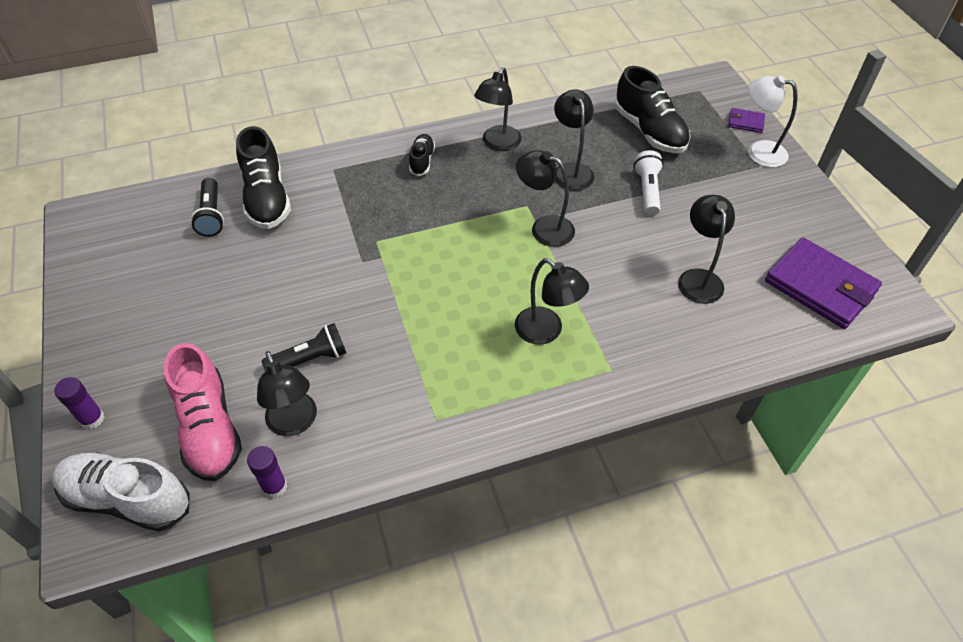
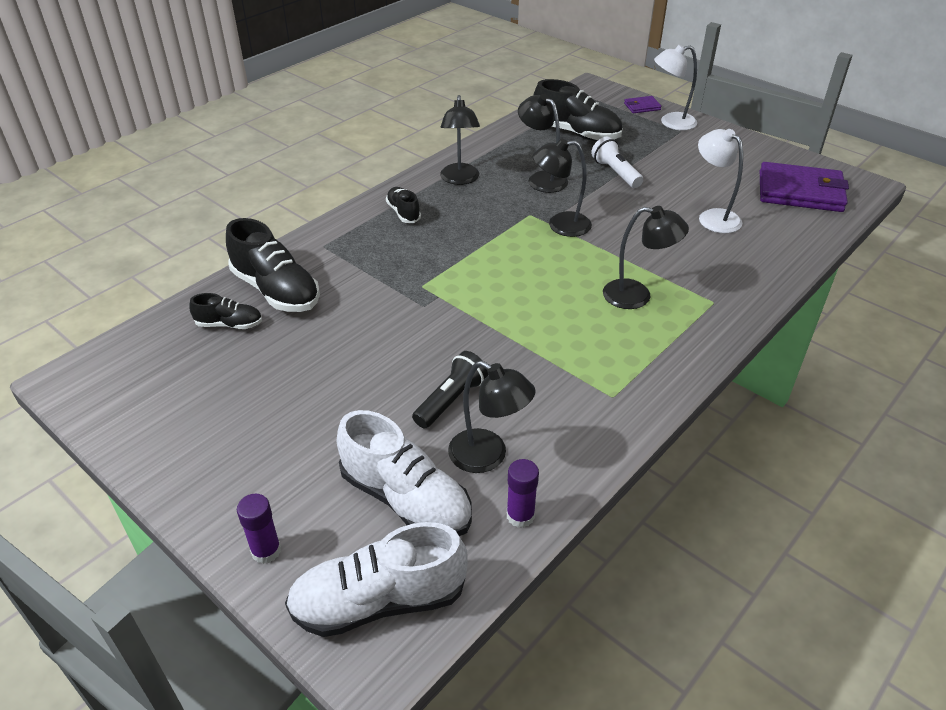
camera: 30 degrees left, 10 degrees down
(209, 428) = (406, 499): pink shoe -> white shoe
(212, 215) = (229, 324): black flashlight -> black shoe
(698, 278) = (713, 217): black lamp -> white lamp

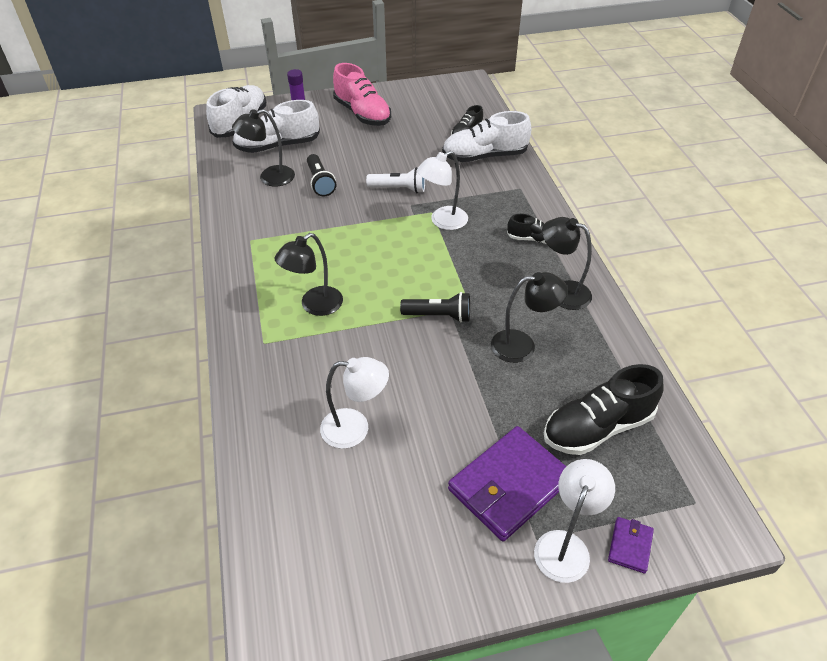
camera: 125 degrees right, 5 degrees up
(242, 451) = (362, 114): none -> pink shoe
(276, 291) = (484, 156): black shoe -> white shoe
(430, 273) = (442, 221): none -> white lamp
(520, 516) = (226, 172): purple glue stick -> none
(560, 225) = (439, 316): black lamp -> black flashlight
(615, 173) = (490, 407): white flashlight -> white flashlight (399, 189)
(800, 192) = (323, 548): purple wallet -> purple wallet (509, 485)

